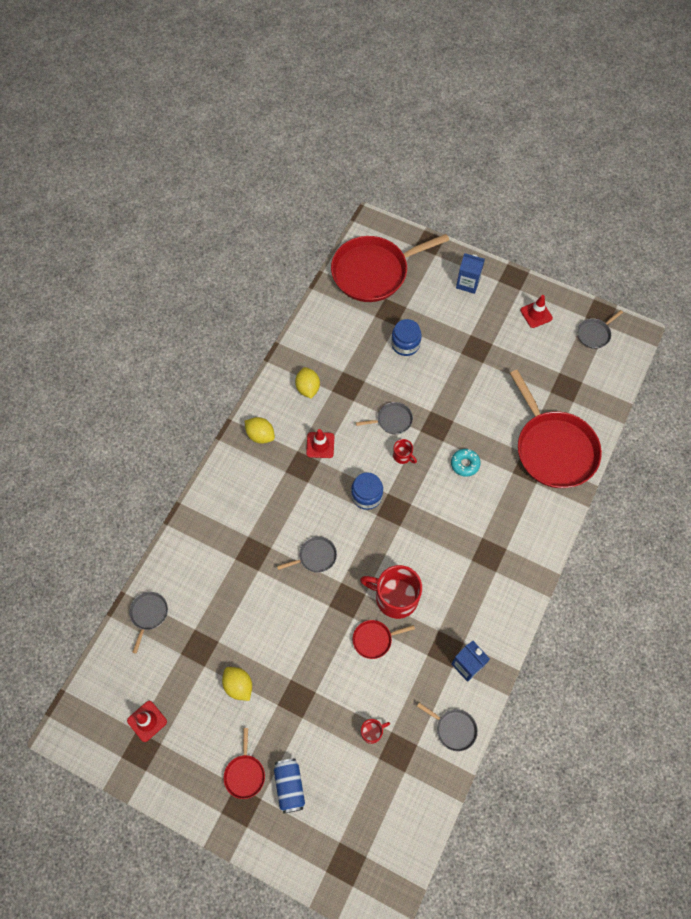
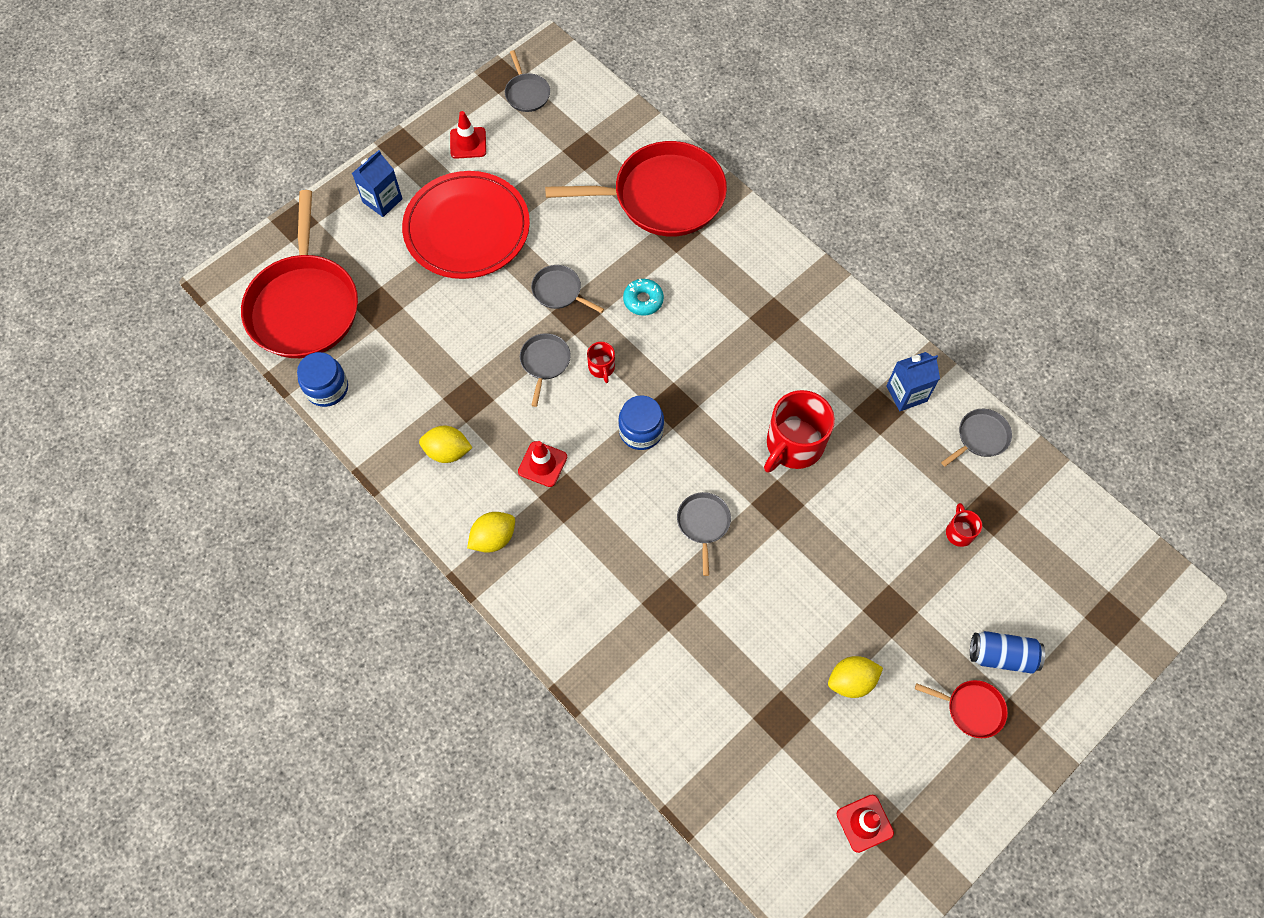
camera: 70 degrees left, 0 degrees up
(148, 614) = (709, 778): grey pan -> grey pan (559, 291)
(374, 639) = (841, 489): red pan -> none
(403, 456) = (601, 368): red mug -> red mug turned 105 degrees clockwise
(405, 344) = (438, 307): blue jar -> blue jar (327, 388)
(470, 338) = (467, 228): none -> red plate

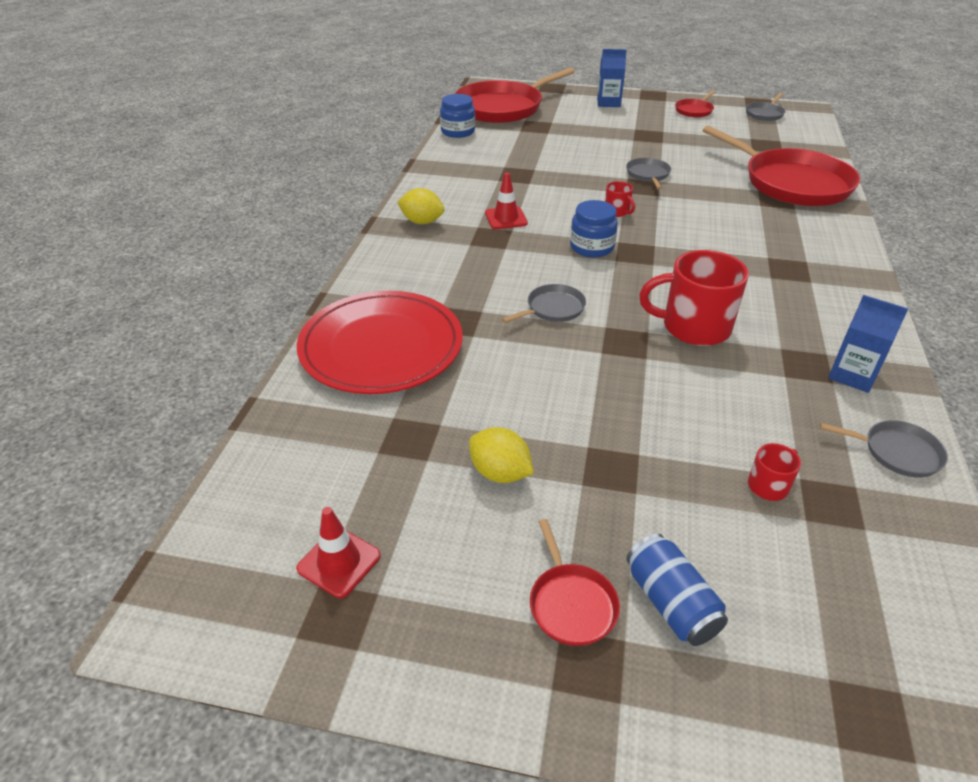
camera: 55 degrees right, 25 degrees down
(447, 451) = (467, 182): yellow lemon -> none
(467, 228) = (636, 131): red plate -> red plate (381, 347)
(468, 143) = (694, 110): red traffic cone -> red pan
(544, 362) = (586, 190): grey pan -> none
(601, 368) = (617, 212): red mug -> red mug turned 75 degrees counterclockwise
(643, 300) = (698, 207): turquoise donut -> none

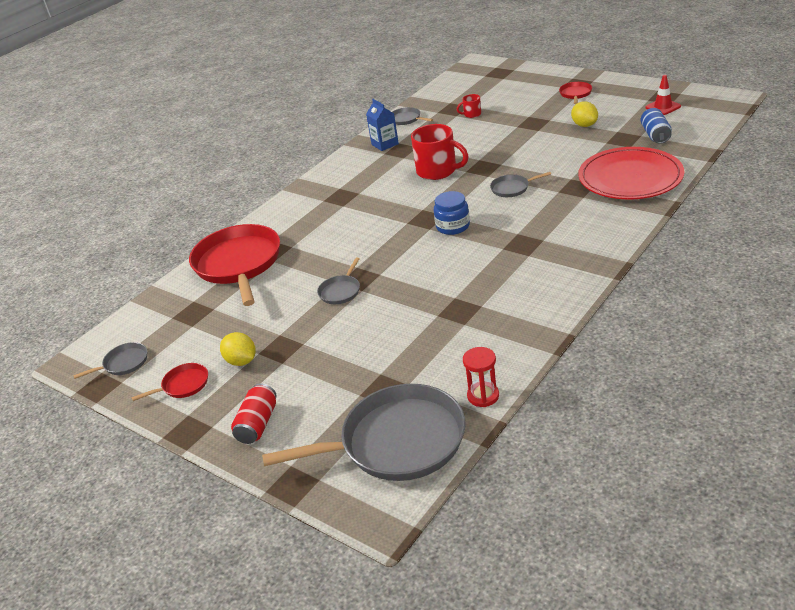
camera: 150 degrees left, 5 degrees down
(422, 222) = (574, 266): yellow lemon -> yellow lemon (241, 361)
(458, 132) = (483, 396): blue jar -> red hourglass
(502, 108) = (397, 442): red pan -> grey pan
(506, 218) = (500, 260): red traffic cone -> none
(608, 103) = (258, 424): blue carton -> red can
(617, 212) = (406, 254): red mug -> none
(670, 603) = (539, 92): blue can -> blue can (655, 135)

